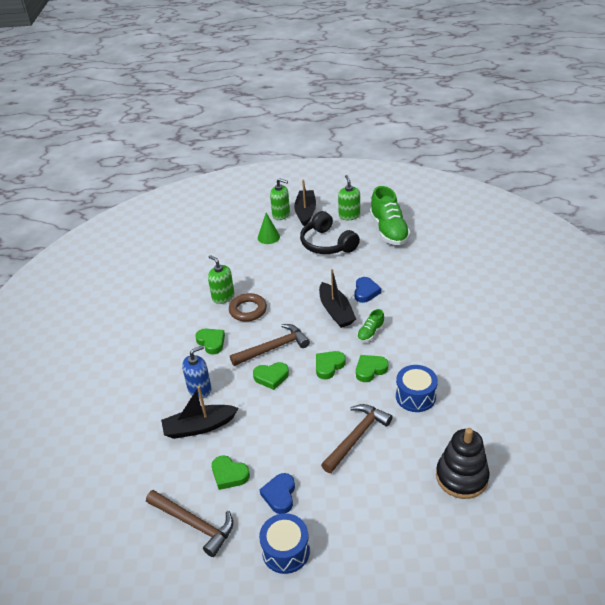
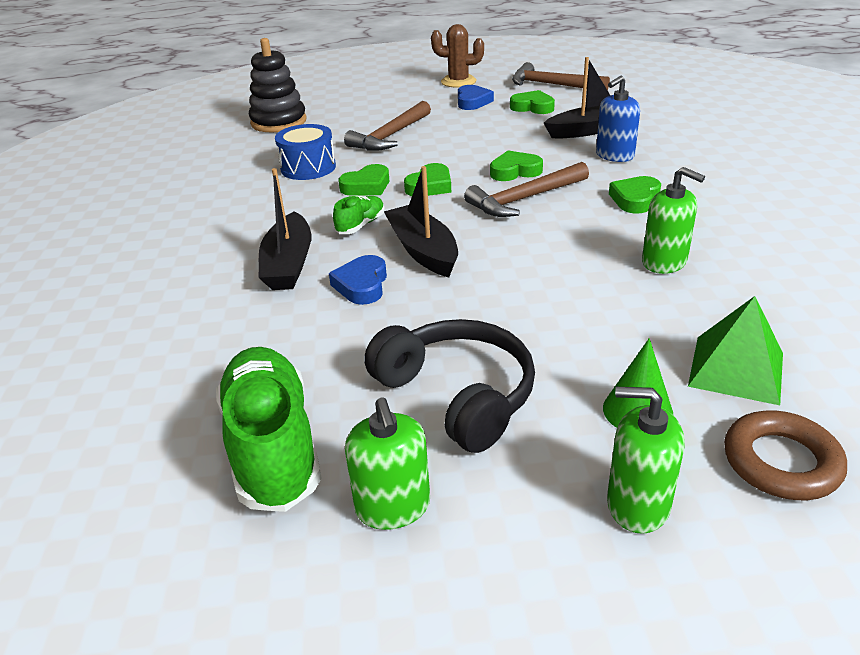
camera: 175 degrees right, 5 degrees down
(211, 342) = (635, 199): green heart -> green heart turned 75 degrees clockwise
(228, 248) = (736, 369): none -> green pyramid
(248, 310) = (597, 244): brown ring -> brown ring (781, 462)
(286, 551) = (458, 82): blue drum -> brown cactus
(305, 212) = (551, 520): black boat -> black boat (288, 264)

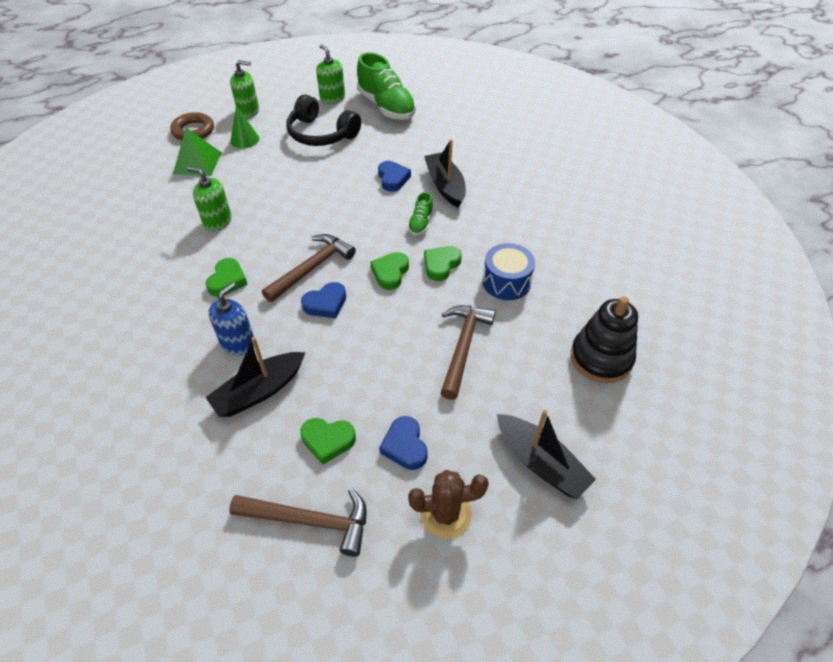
camera: 160 degrees right, 15 degrees up
(423, 250) = (368, 208): black boat -> black boat (540, 463)
(515, 171) = (326, 304): green heart -> blue heart

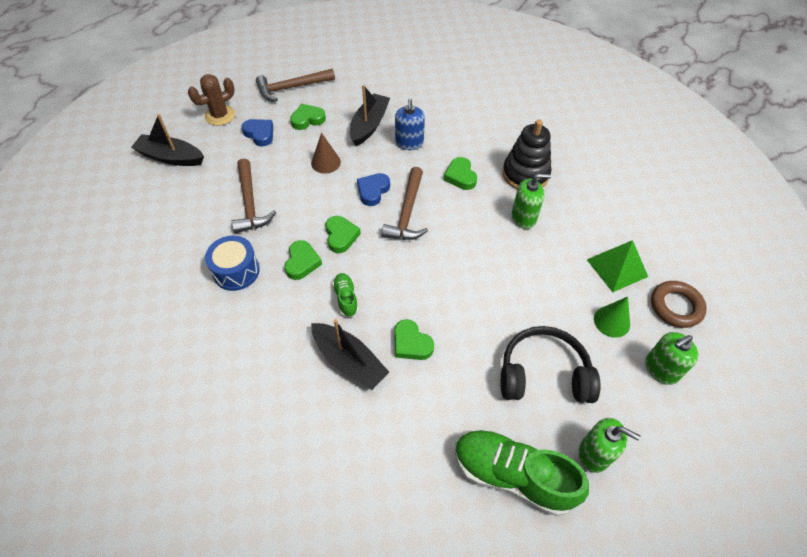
camera: 150 degrees right, 5 degrees up
(349, 361) = (326, 162): none -> brown cone
(393, 179) = (411, 343): blue heart -> green heart
(601, 358) = (138, 238): black stacking toy -> black stacking toy (525, 174)

